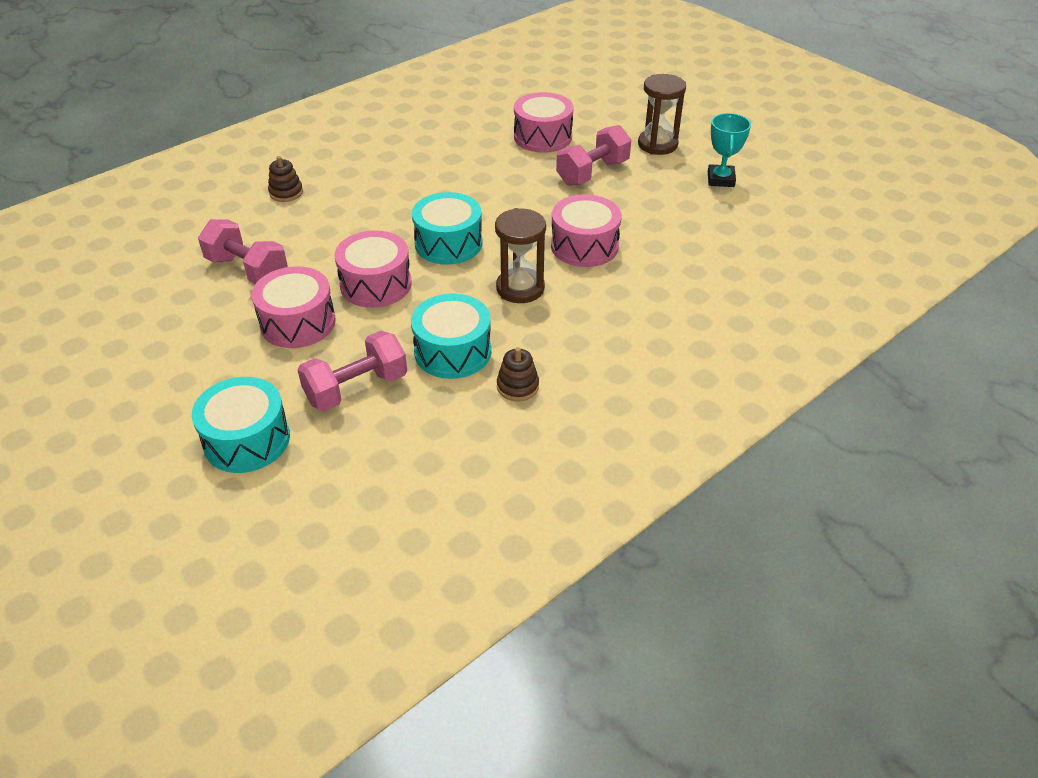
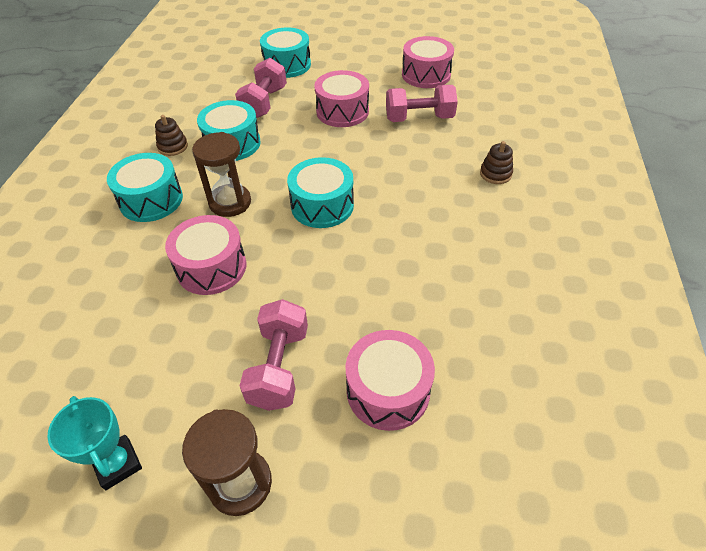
camera: 140 degrees right, 5 degrees up
(376, 284) = (331, 152): pink drum -> pink drum (426, 75)
(589, 332) = (151, 200): none -> turquoise drum

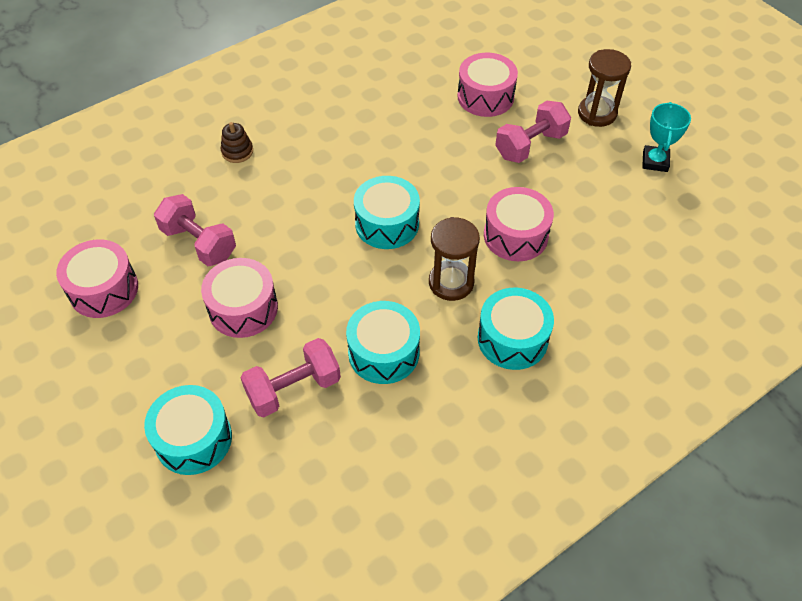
camera: 135 degrees left, 5 degrees up
(173, 147) = (441, 397): brown stacking toy -> none

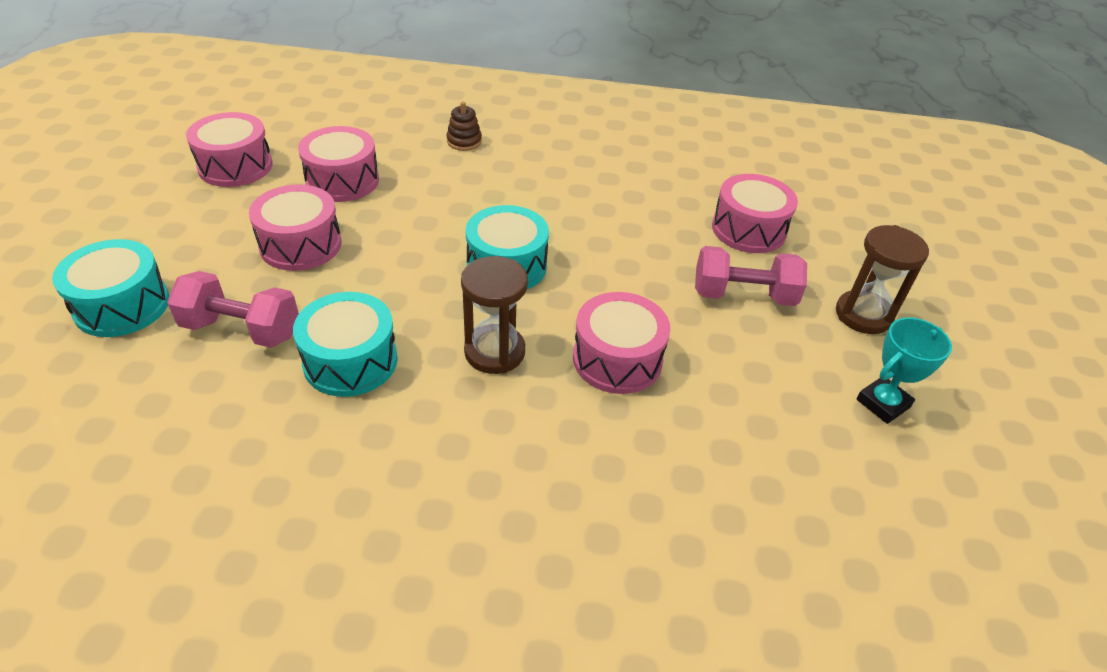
camera: 40 degrees right, 10 degrees down
(199, 243) = (342, 181): pink dumbbell -> pink drum
(512, 339) = (481, 447): turquoise drum -> none

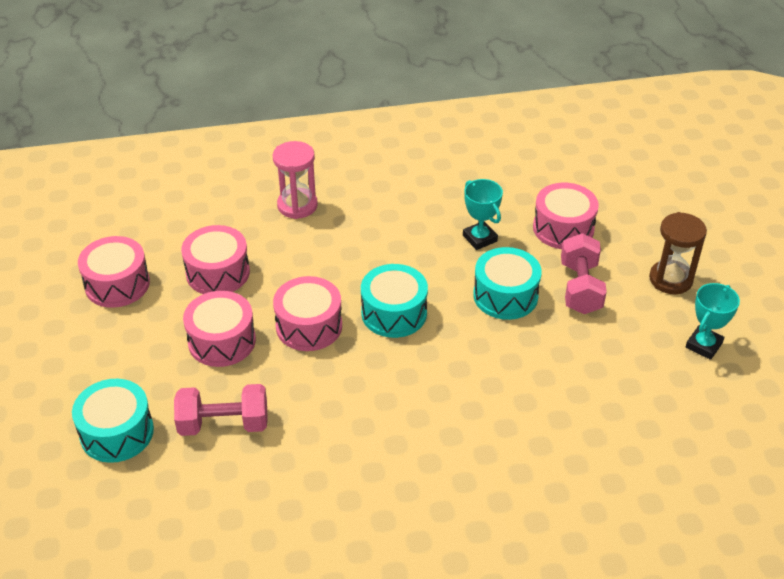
camera: 15 degrees left, 0 degrees up
(350, 361) = (321, 424): turquoise drum -> turquoise drum (505, 296)
(464, 141) = (297, 205): brown stacking toy -> pink hourglass
(494, 352) = (421, 386): brown hourglass -> none
(617, 359) = (511, 366): pink drum -> pink drum (309, 326)
(645, 216) = (479, 238): none -> turquoise trophy
(743, 296) = (580, 288): pink dumbbell -> pink dumbbell turned 75 degrees counterclockwise

